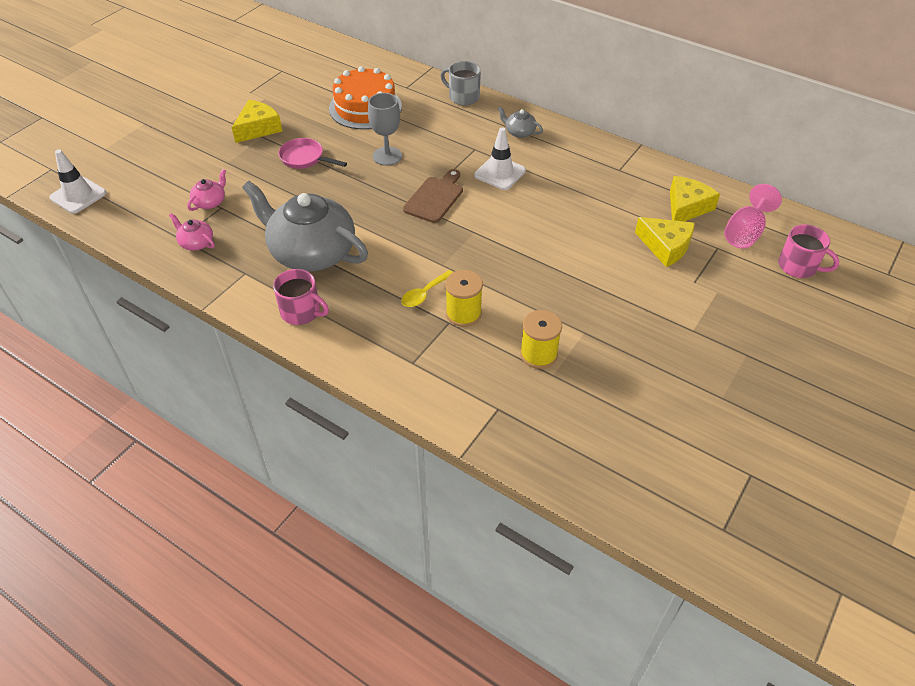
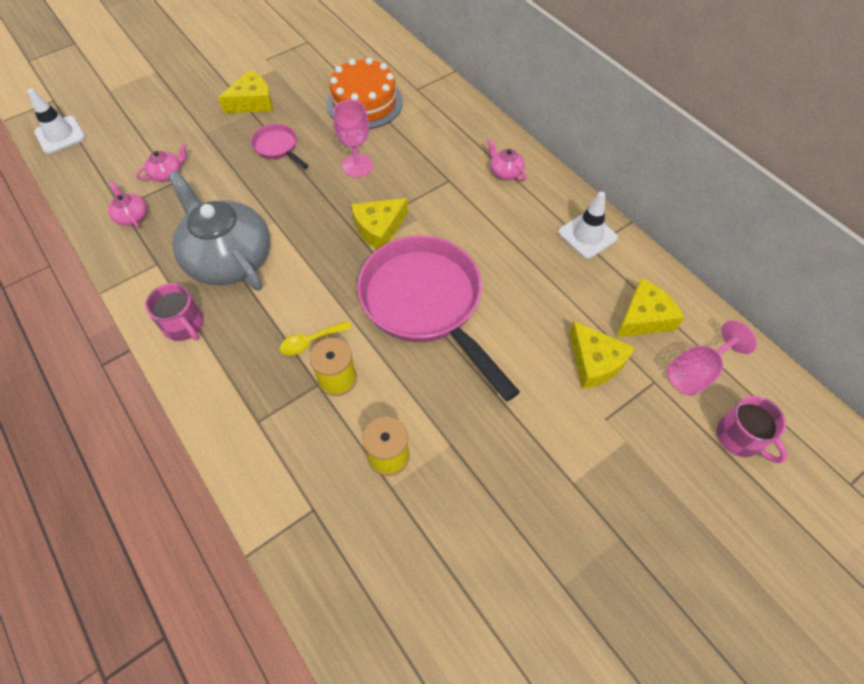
camera: 20 degrees right, 10 degrees up
(387, 156) = (357, 166): grey goblet -> pink goblet
(435, 198) = (379, 228): brown cutting board -> yellow cheese
(463, 97) = (468, 114): grey mug -> none
(500, 173) = (460, 217): white traffic cone -> white traffic cone (587, 235)
(508, 242) = (426, 304): none -> pink pan
(519, 132) = (505, 172): grey teapot -> pink teapot

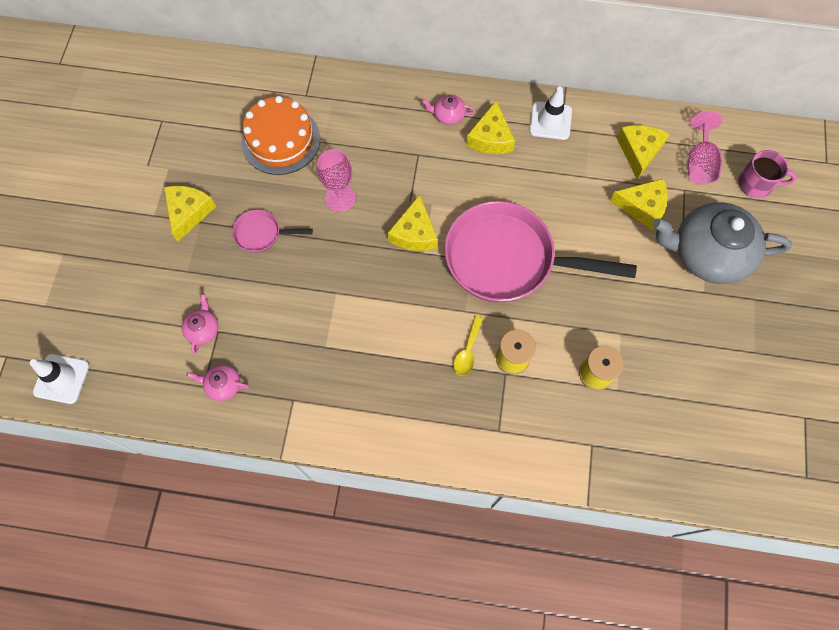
camera: 45 degrees left, 10 degrees up
(184, 325) = (372, 421): pink mug -> none
(228, 258) = (339, 348): grey teapot -> grey teapot (707, 253)
(520, 210) = (491, 138): none -> yellow cheese

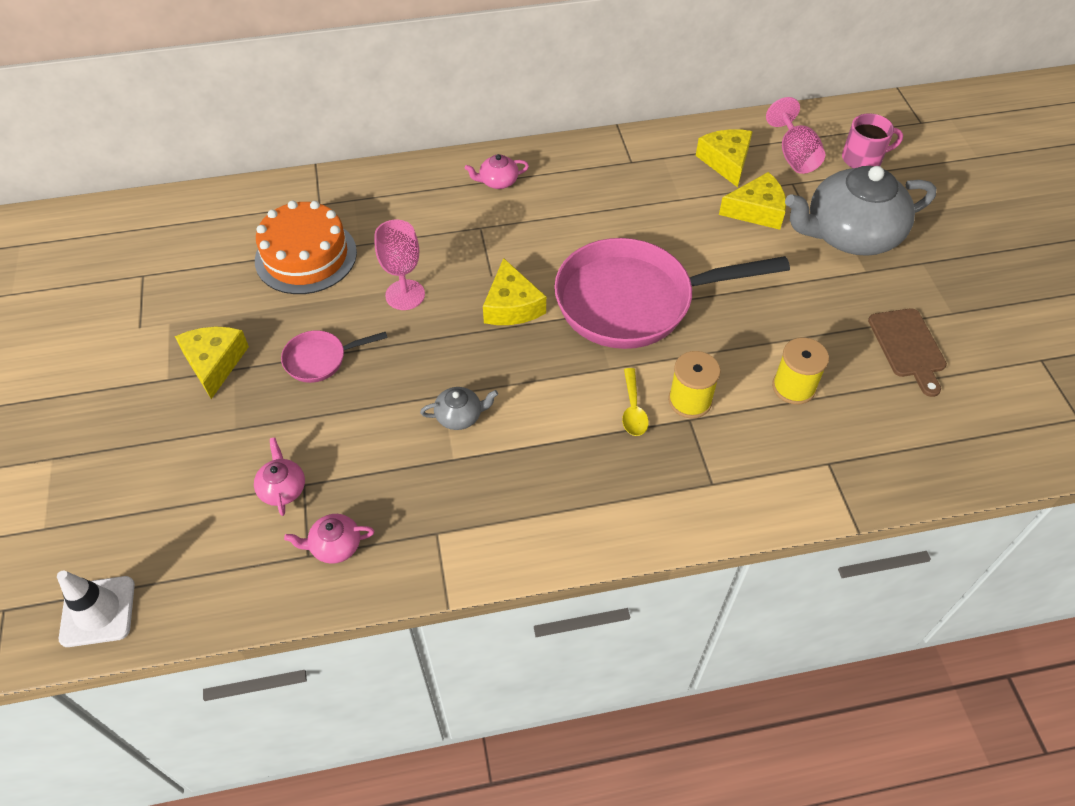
camera: 20 degrees left, 15 degrees down
(342, 314) = (460, 416): none -> grey teapot
(491, 138) = (557, 190): yellow cheese -> none
(550, 121) = (616, 158): white traffic cone -> none
(703, 370) = (908, 347): none -> brown cutting board

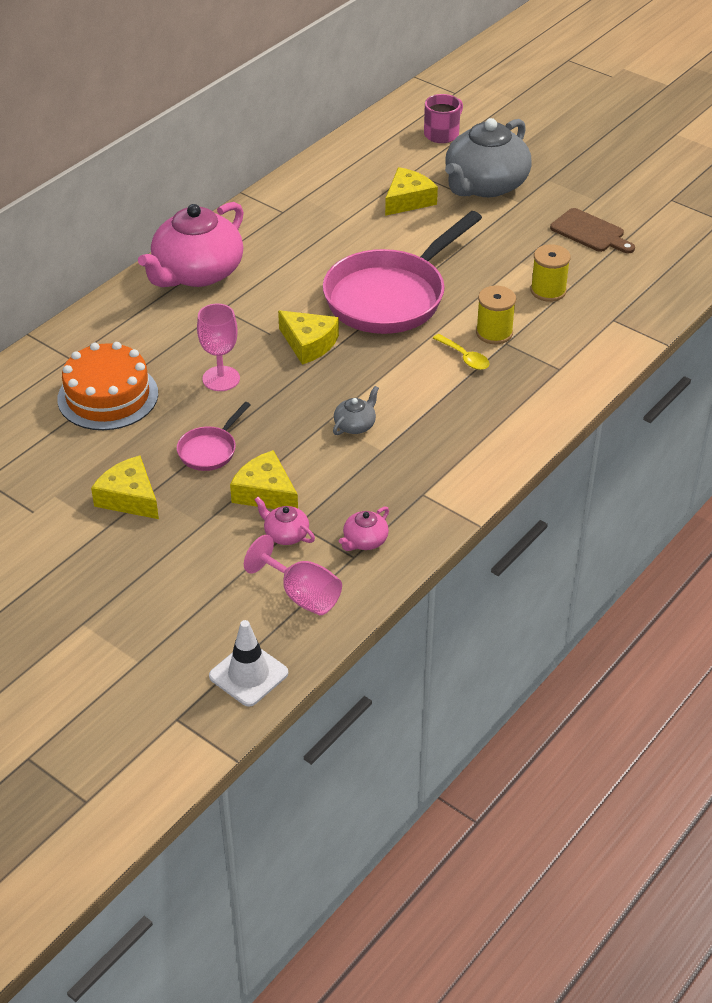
camera: 40 degrees left, 10 degrees down
(498, 181) = (197, 273): pink teapot -> pink teapot, size x2.43
(726, 162) = (351, 179): yellow cheese -> yellow cheese (265, 493)
(794, 155) = (394, 153): pink goblet -> pink goblet (302, 595)

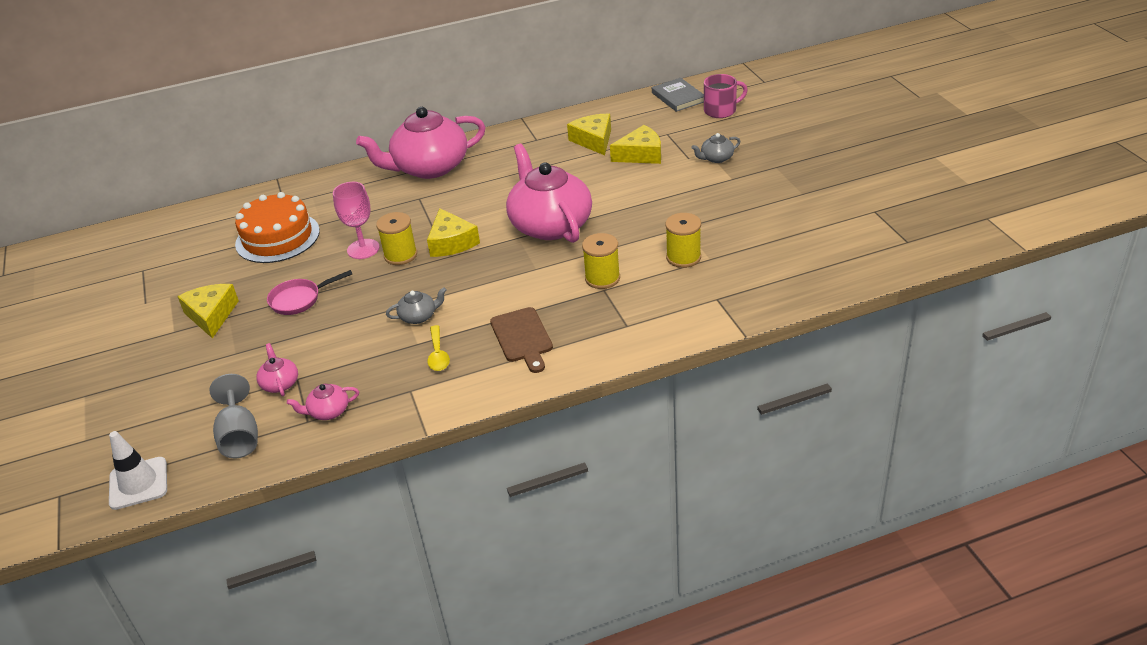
camera: 35 degrees right, 5 degrees down
(265, 493) = (301, 346): yellow cheese -> yellow cheese (593, 140)
(269, 372) = (400, 255): none -> yellow spool
(302, 595) = (240, 436): pink goblet -> grey goblet
(385, 129) = (678, 97): none -> grey book
(391, 296) = (550, 225): pink pan -> pink teapot
(464, 357) = (558, 291): yellow spoon -> yellow spoon (438, 354)
(485, 185) = (716, 158): grey teapot -> grey teapot, size x0.41
(590, 232) = (770, 219): brown cutting board -> brown cutting board (522, 338)

